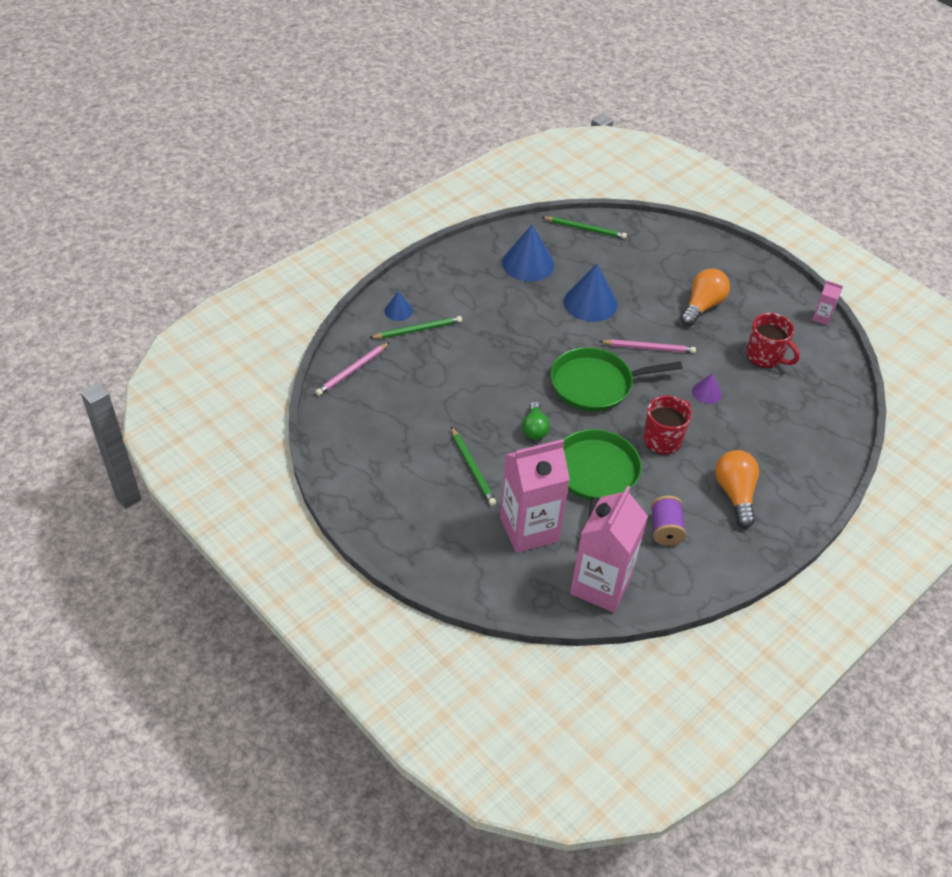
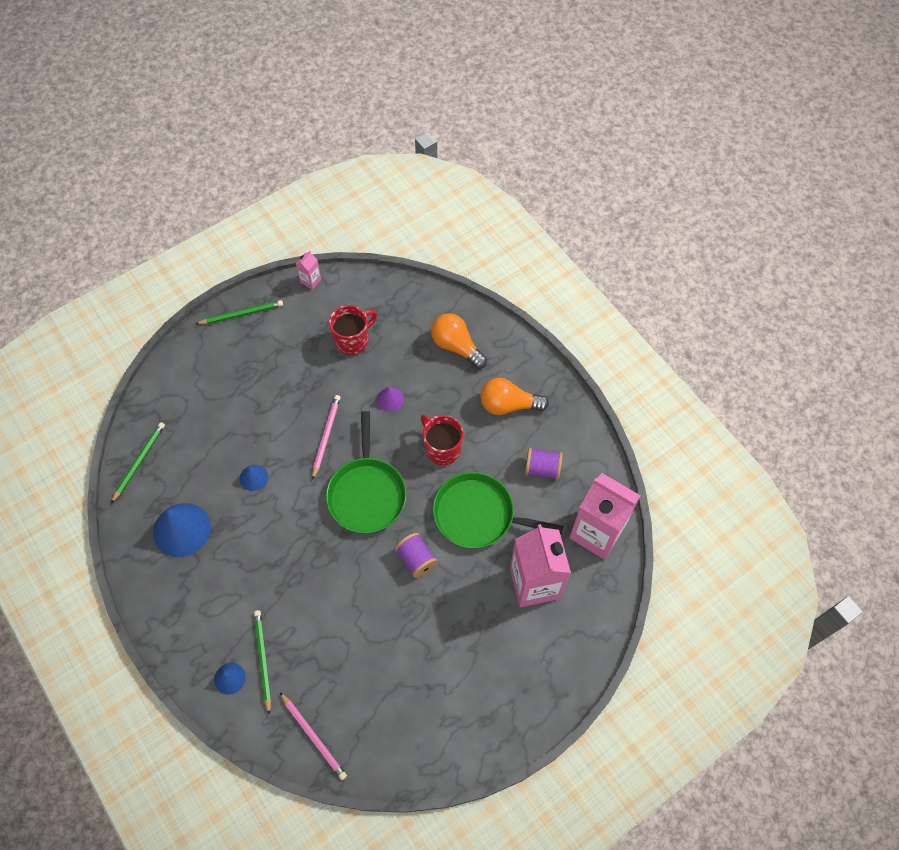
camera: 80 degrees left, 15 degrees up
(472, 468) = (459, 625): green pencil -> green pencil (242, 314)
(534, 428) = (416, 559): green light bulb -> purple spool
(590, 303) = (254, 477): blue cone -> blue cone, size x0.51
(702, 306) = (277, 376): orange light bulb -> orange light bulb (456, 346)

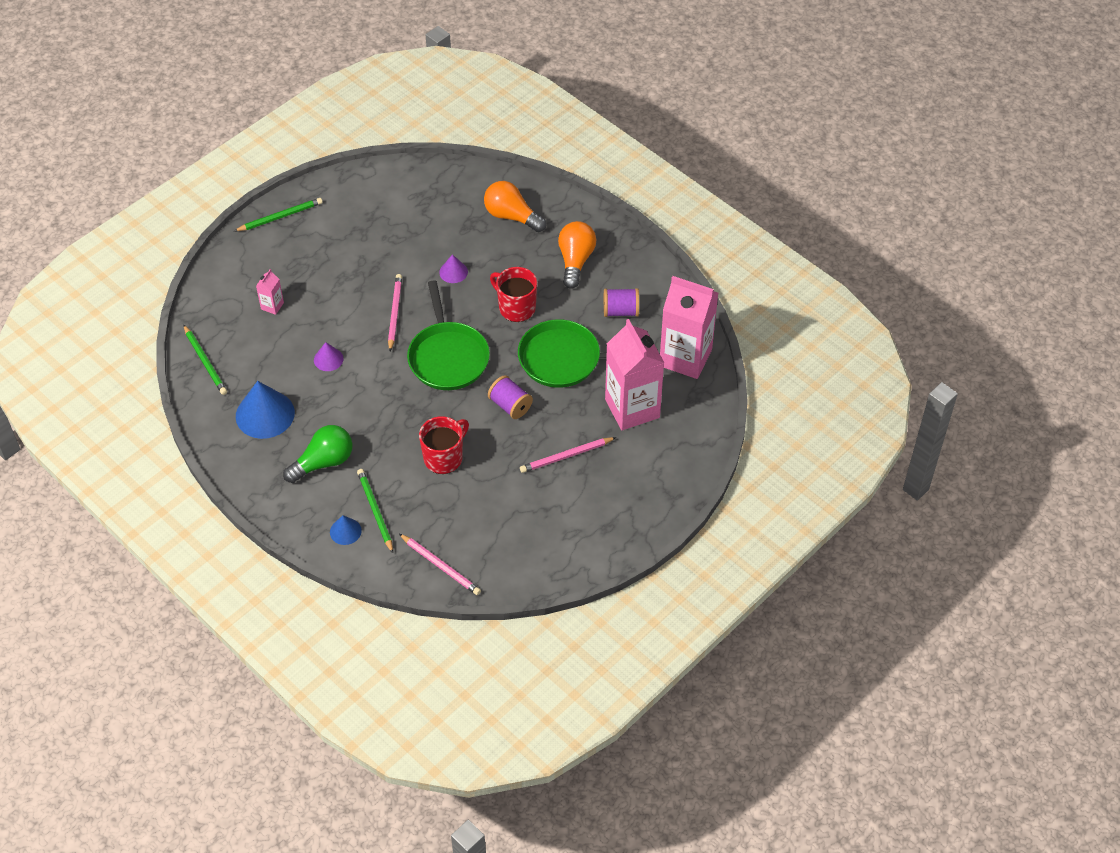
camera: 10 degrees left, 10 degrees down
(139, 461) = (205, 362): green pencil -> green pencil turned 135 degrees clockwise
(225, 594) = (323, 462): none -> green light bulb
(254, 477) = (328, 359): blue cone -> purple cone
(310, 281) = (346, 177): pink carton -> pink carton (272, 306)
(353, 340) = (403, 224): red mug -> red mug (444, 457)
(460, 628) = (566, 456): none -> pink pencil
(508, 405) = (575, 261): orange light bulb -> orange light bulb turned 105 degrees clockwise

